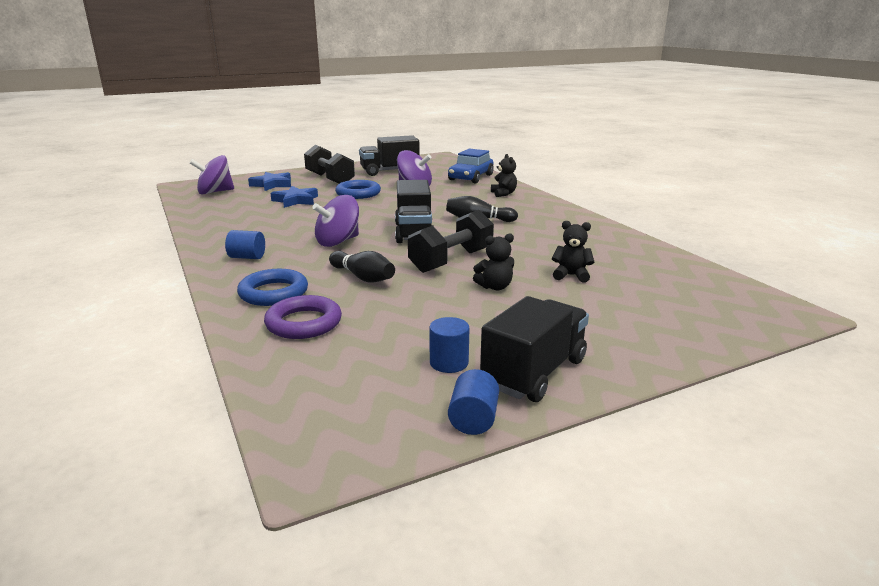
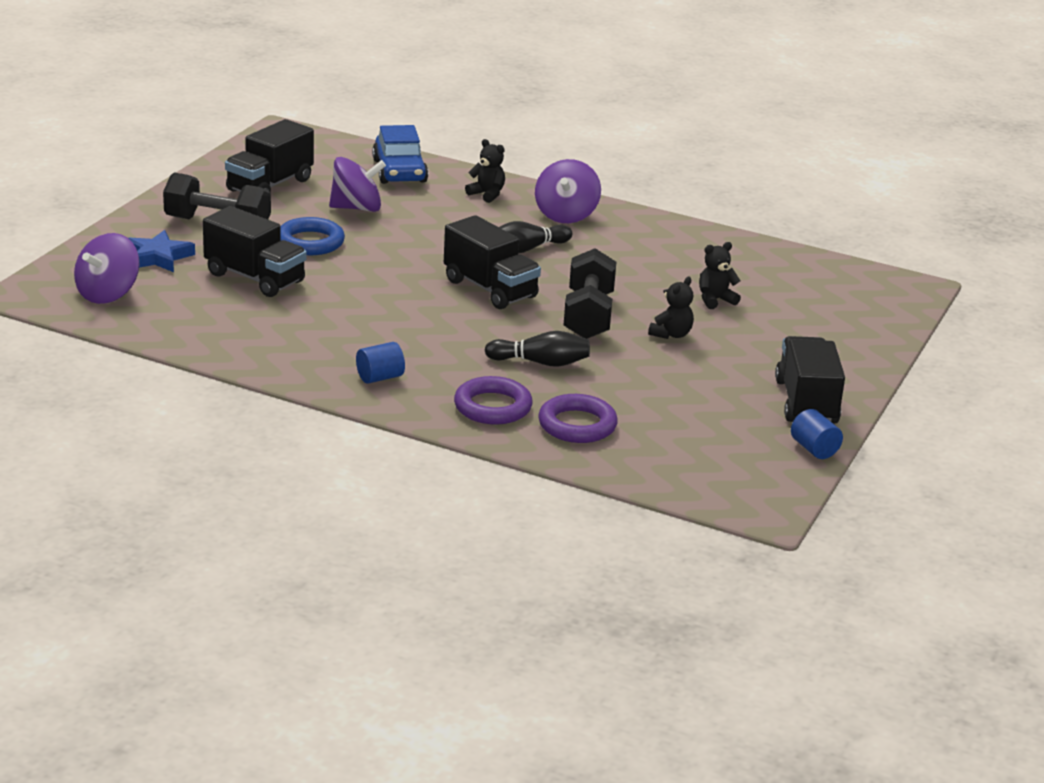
camera: 40 degrees left, 5 degrees up
(273, 293) = (492, 407): blue ring -> purple ring
(296, 200) = (255, 278): blue star -> black truck
(338, 242) = (434, 327): purple spinning top -> purple spinning top (566, 215)
(449, 363) = (740, 416): blue cylinder -> none

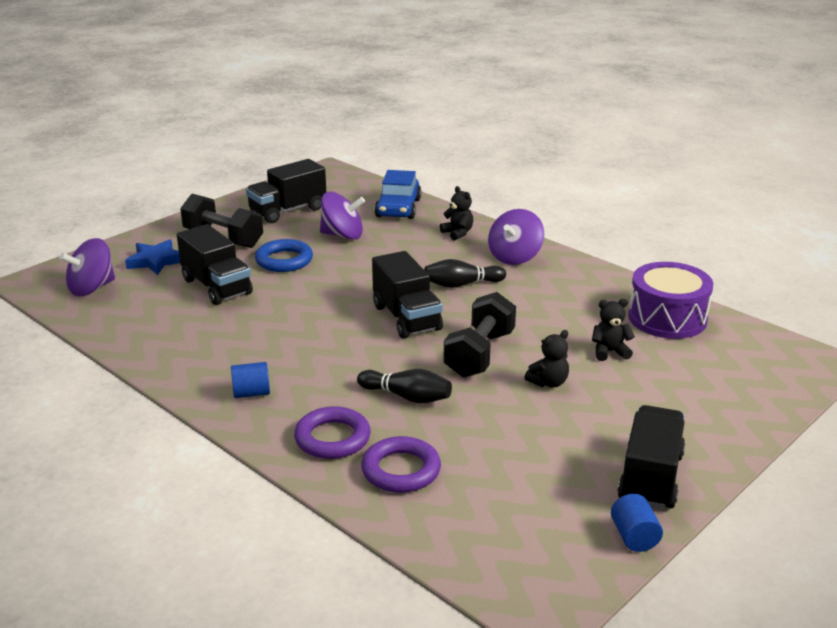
camera: 20 degrees right, 0 degrees up
(755, 262) = (667, 318): none -> purple drum

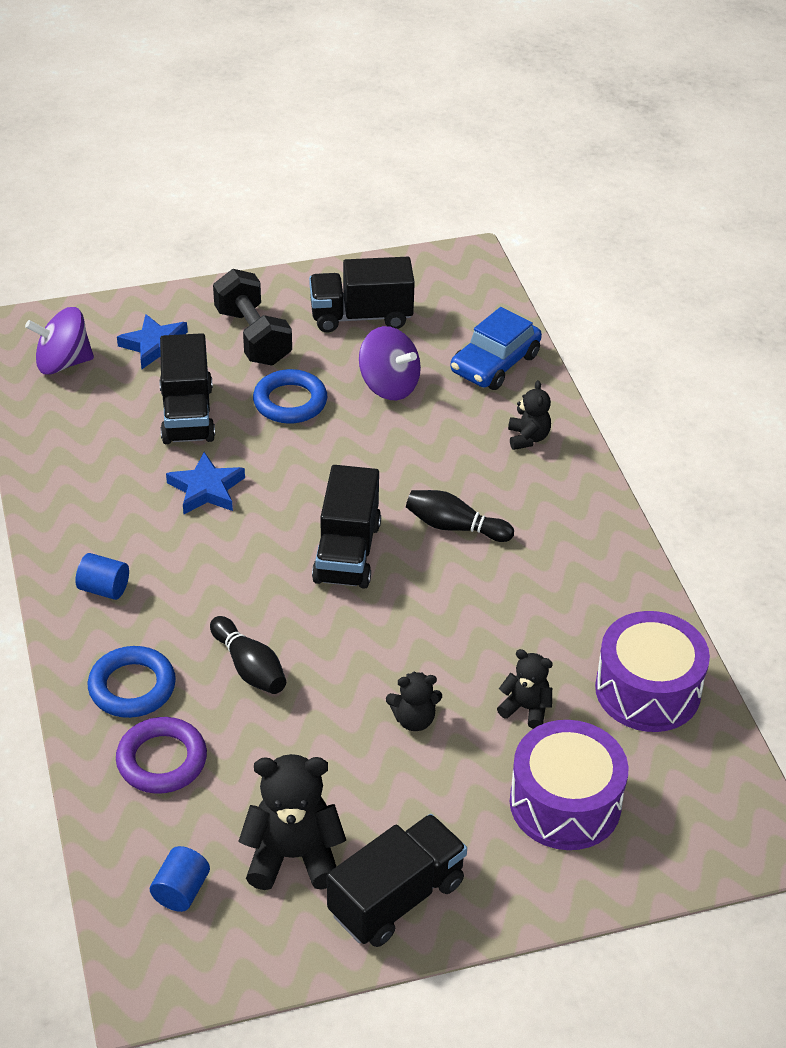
camera: 30 degrees right, 15 degrees up
(272, 318) = (206, 489): none -> blue star
(332, 438) = (132, 687): purple ring -> blue ring
(479, 354) = (377, 643): black dumbbell -> none
(515, 257) = (560, 508): purple spinning top -> none
(556, 484) = (293, 856): none -> black teddy bear
(634, 537) = (307, 958): blue cylinder -> blue cylinder (181, 891)
(689, 387) = (565, 803): none -> purple drum

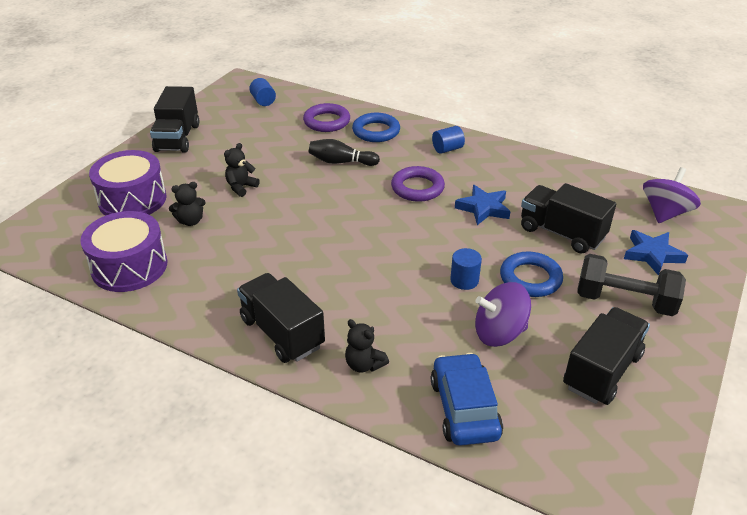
camera: 135 degrees right, 5 degrees down
(226, 562) = (417, 188): none -> purple ring
(293, 856) = (235, 127): black teddy bear -> none
(346, 440) = (464, 280): none -> blue cylinder
(347, 552) = (370, 227): black truck -> black truck (282, 333)
(454, 527) = (334, 276): black bowling pin -> none

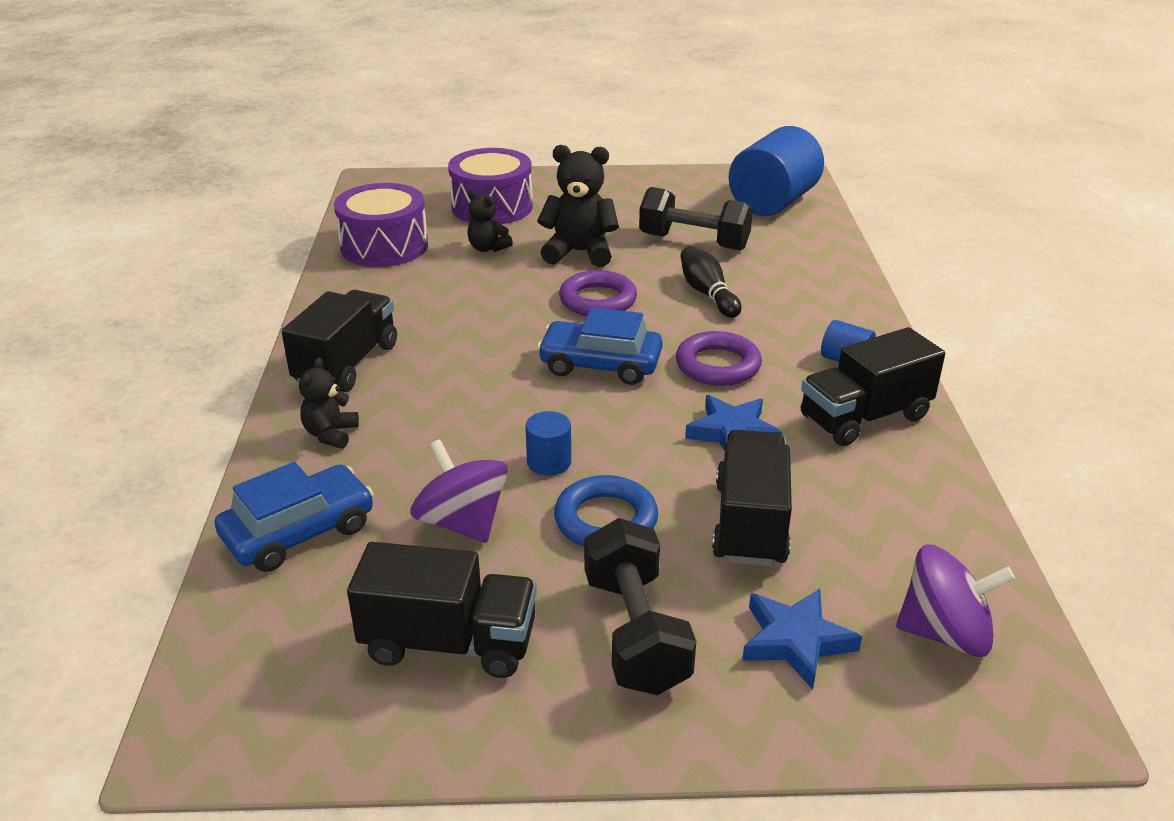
camera: 60 degrees right, 5 degrees down
(177, 138) = (629, 186): black truck -> black truck (864, 417)
(241, 187) = (579, 252): black teddy bear -> black teddy bear, size x1.74
(263, 101) = (773, 202): blue cylinder -> blue cylinder, size x2.26
(277, 143) = (694, 242): none -> black dumbbell
(327, 121) = (786, 255): purple ring -> purple ring (598, 300)
(376, 131) = (812, 294): blue ring -> none
(381, 227) = (600, 365): none -> blue car

